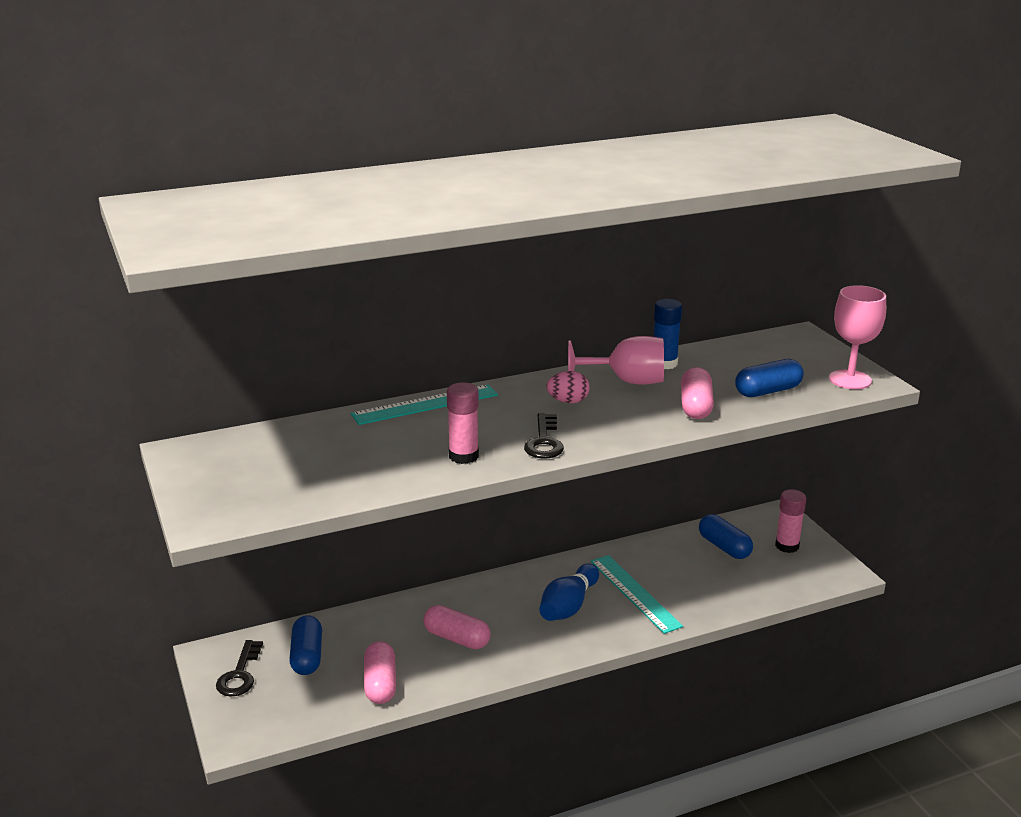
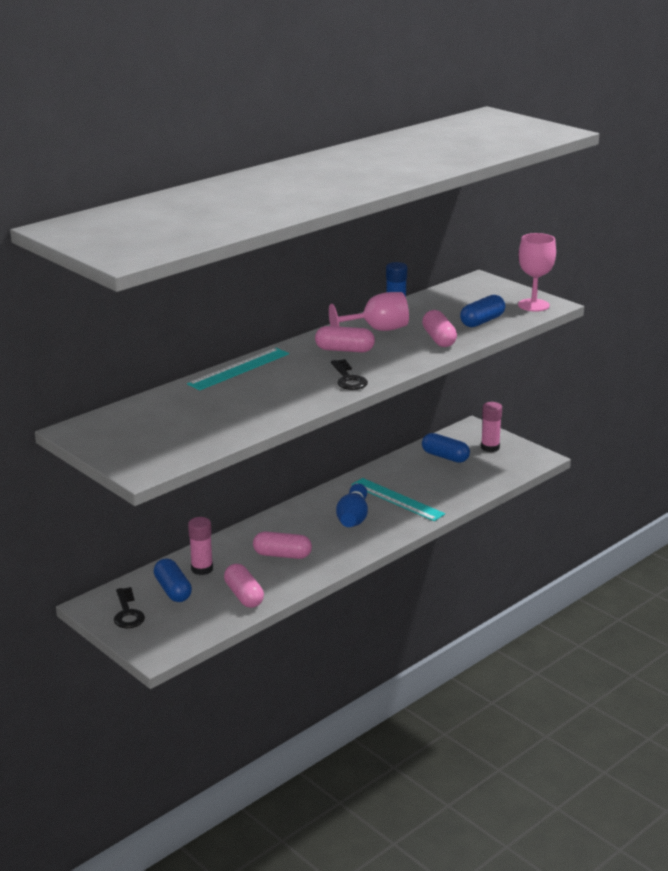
camera: 20 degrees left, 0 degrees up
(463, 456) = (297, 397): pink glue stick -> pink glue stick (202, 569)
(568, 401) = (344, 350): pink egg -> pink capsule

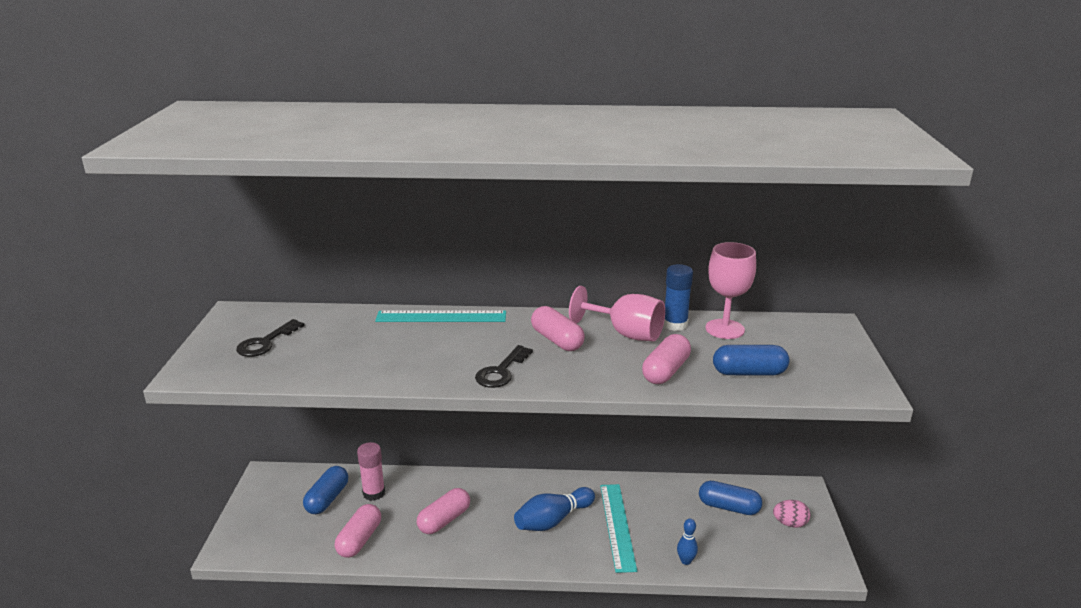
camera: 45 degrees right, 0 degrees up
(127, 613) = (272, 498): black key -> black key (265, 342)
(282, 555) = (444, 520): pink capsule -> pink capsule turned 75 degrees clockwise
(445, 457) = (728, 507): blue capsule -> blue capsule turned 60 degrees counterclockwise
(463, 495) = (686, 561): none -> blue bowling pin
(490, 447) = (790, 523): pink glue stick -> pink egg
(533, 305) = (844, 380): pink goblet -> pink goblet (725, 329)

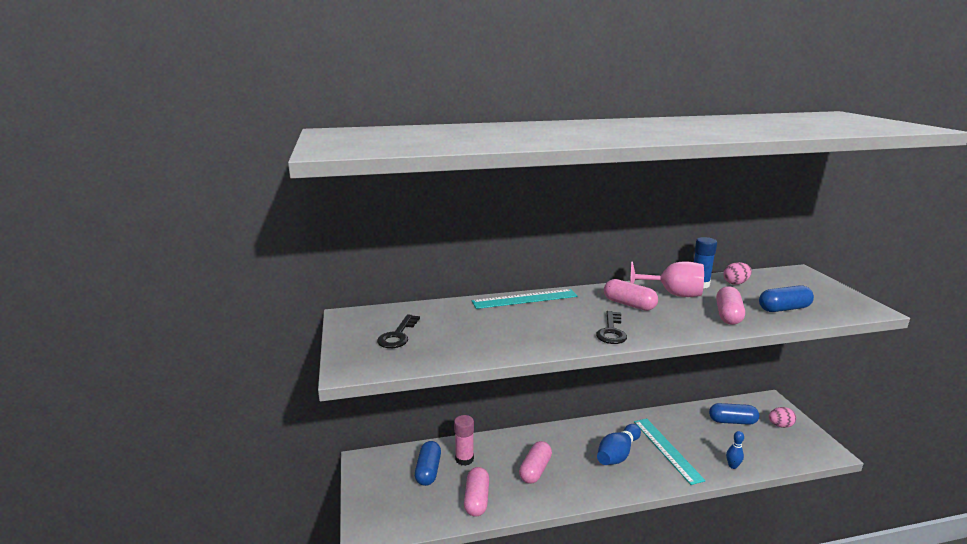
camera: 15 degrees left, 5 degrees down
(725, 329) = (735, 283): pink goblet -> pink egg

